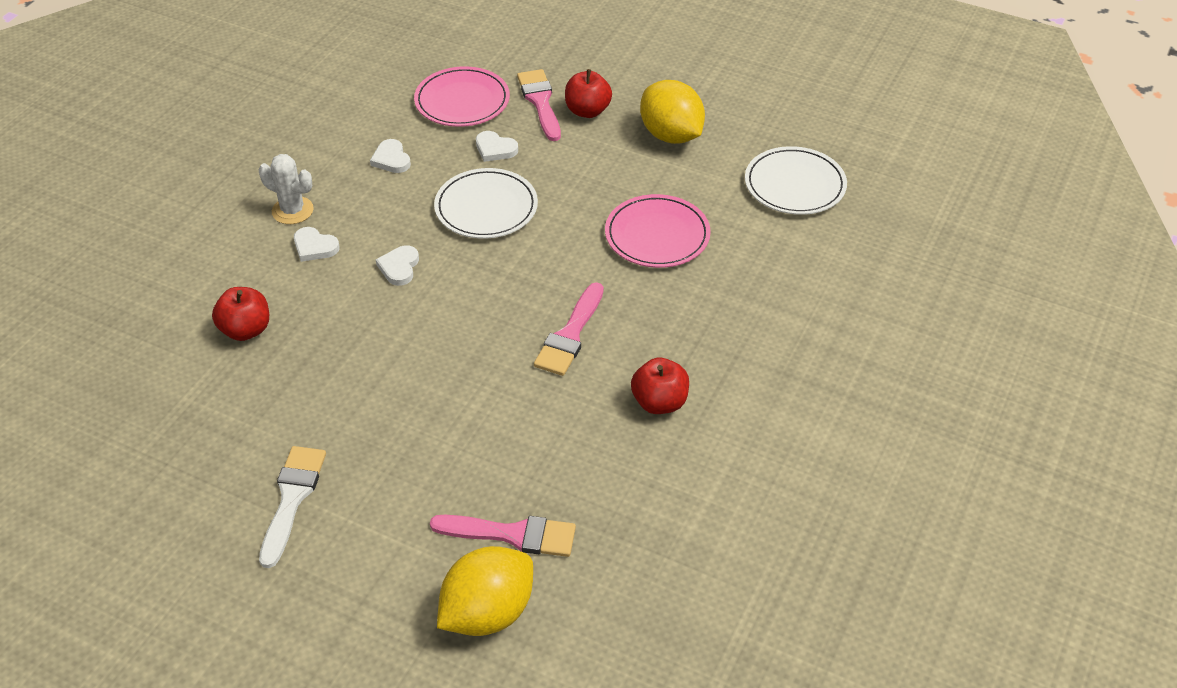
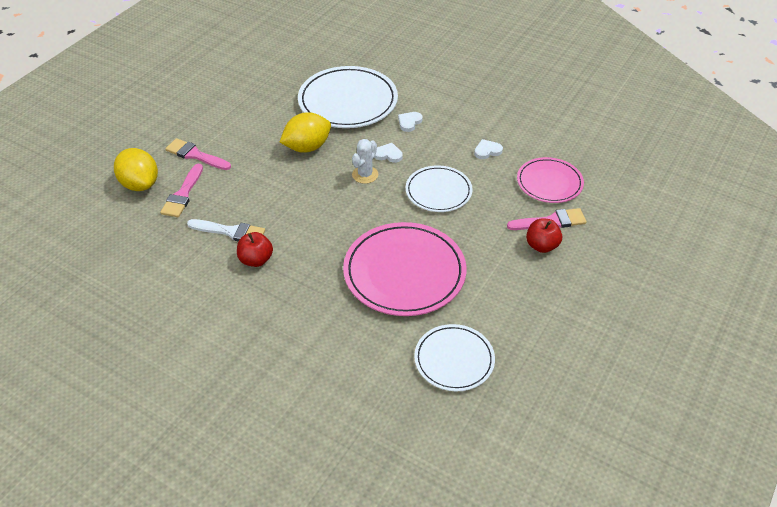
camera: 95 degrees right, 0 degrees up
(246, 330) = (348, 101): red apple -> white plate
(292, 210) = (441, 113): white cactus -> white cactus (365, 175)
(292, 498) = (231, 121): white brush -> white brush (231, 232)
(495, 149) = (497, 197): white heart -> none
(570, 335) = (319, 224): pink brush -> pink brush (195, 155)
(657, 235) = (404, 272): pink plate -> pink plate, size x1.67
(671, 135) = (514, 290): yellow lemon -> yellow lemon (307, 147)

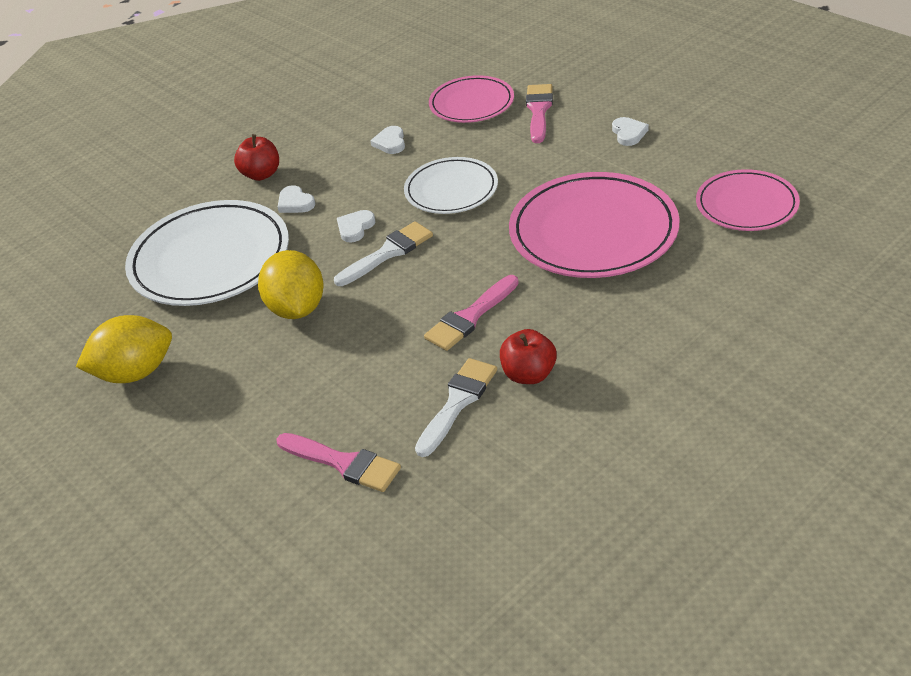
camera: 70 degrees left, 5 degrees down
(140, 184) = (290, 525): yellow lemon -> yellow lemon (135, 373)
(195, 155) = (247, 446): pink brush -> pink brush (470, 317)
(365, 175) = (388, 253): white cactus -> white brush
(454, 360) = (746, 205): white plate -> pink plate
(534, 278) = (628, 133): none -> white heart
(541, 246) = (577, 122): red apple -> red apple (261, 174)

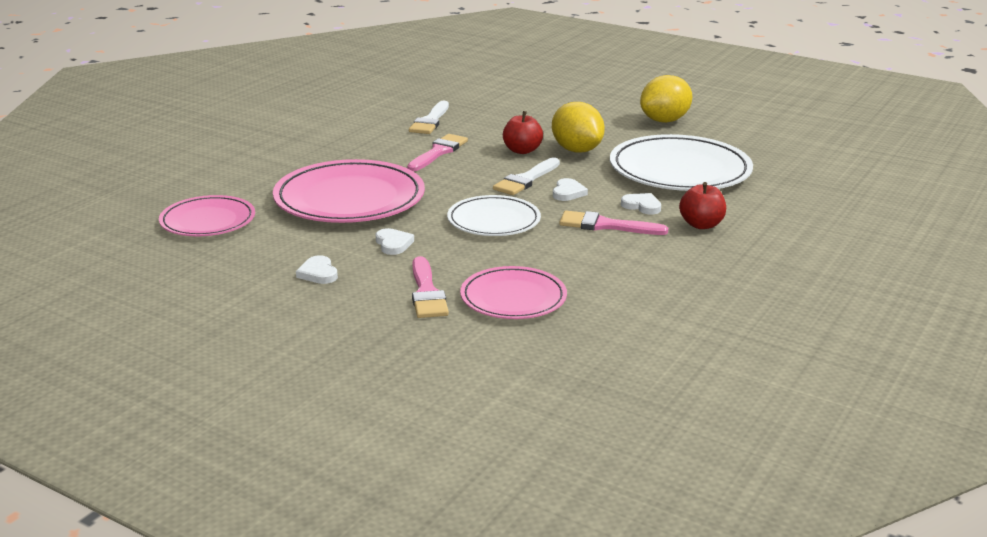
camera: 160 degrees right, 15 degrees down
(344, 463) = (490, 100): pink brush -> pink brush (605, 225)
(390, 142) = (585, 256): white heart -> white heart (393, 244)
(529, 374) = (386, 132): red apple -> red apple (522, 150)

